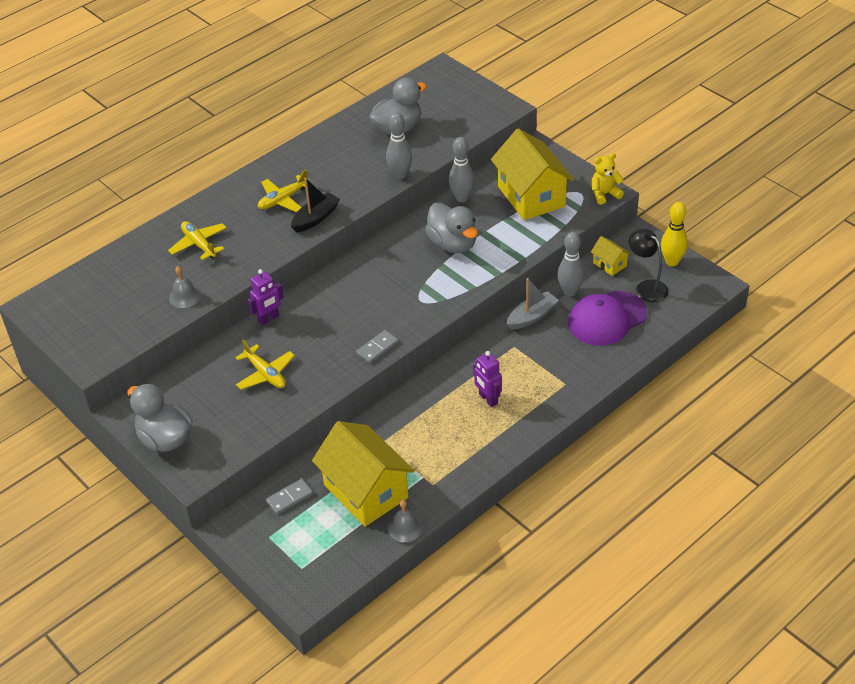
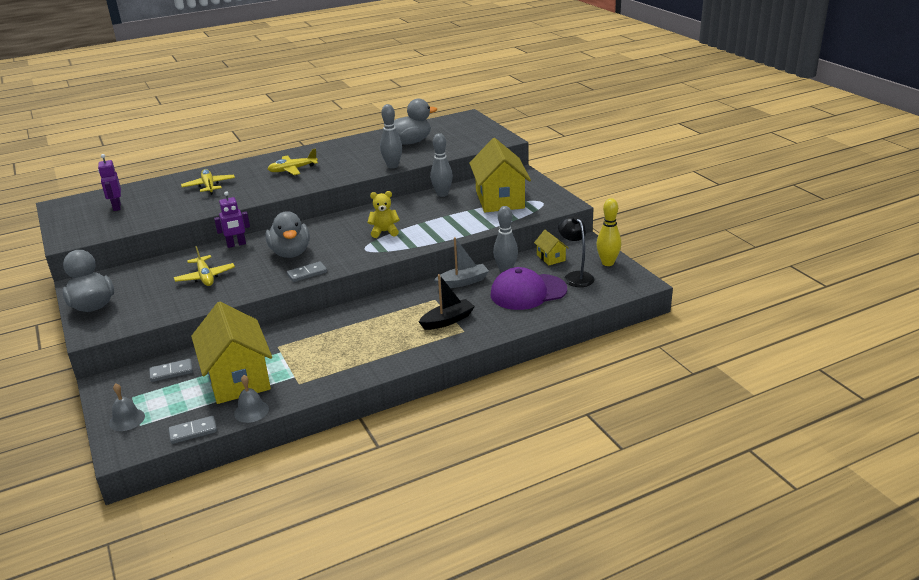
camera: 15 degrees right, 15 degrees down
(184, 296) = (171, 213): grey bell -> grey bell (127, 419)
(316, 218) = (308, 182): black boat -> black boat (447, 320)
(361, 564) = (193, 431): none -> grey domino
(453, 244) = (416, 219): grey duck -> grey duck (290, 253)
(488, 399) = (388, 331): purple robot -> purple robot (116, 207)
(604, 194) = (563, 205): yellow teddy bear -> yellow teddy bear (384, 232)

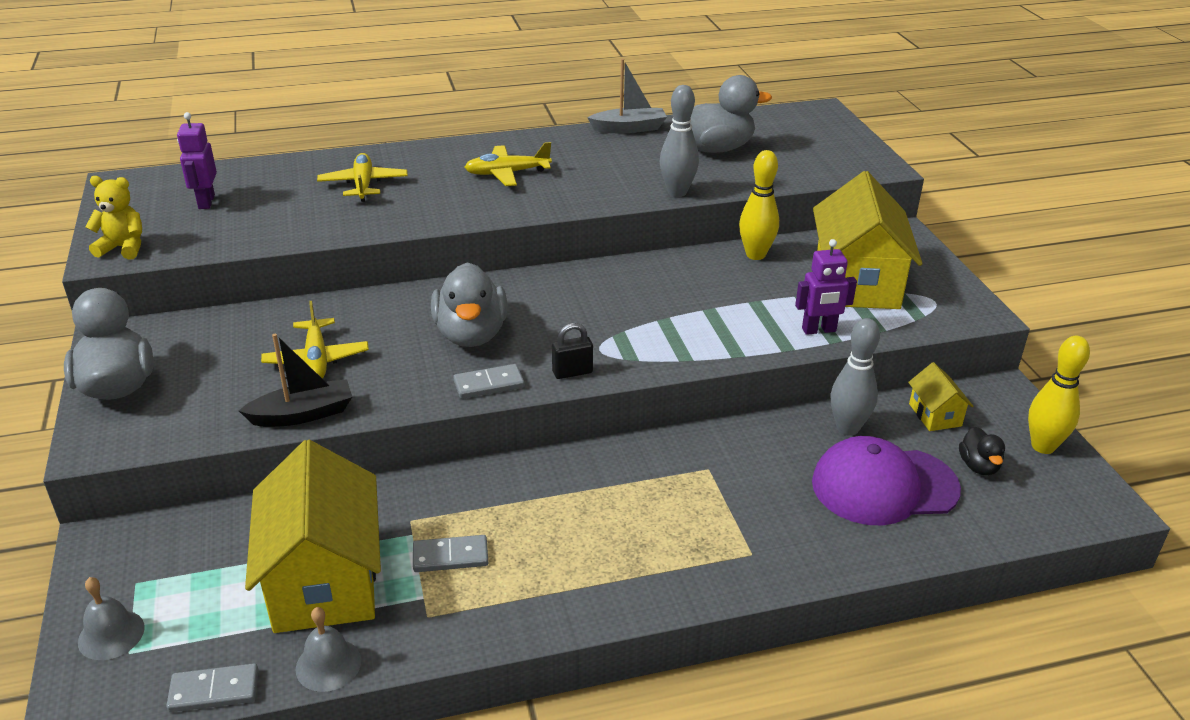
camera: 10 degrees right, 5 degrees up
(171, 372) = (216, 541): grey domino -> grey domino (450, 556)
(236, 244) = (385, 300): purple robot -> purple robot (819, 330)
(352, 261) = (572, 372): none -> black padlock
(384, 232) = (641, 318): yellow teddy bear -> yellow teddy bear (123, 248)
(442, 194) = (755, 255): grey bowling pin -> yellow bowling pin
(447, 320) = (724, 523): black boat -> black boat (302, 414)
(462, 282) = (765, 439): grey boat -> grey boat (629, 128)
(575, 276) = (978, 466): black lamp -> black duck

